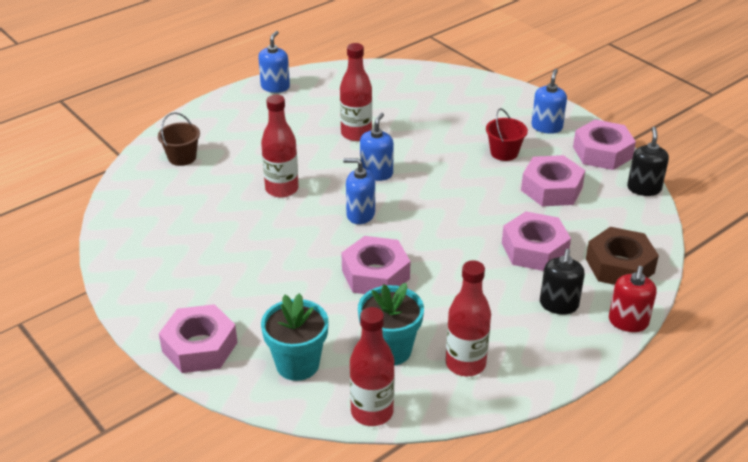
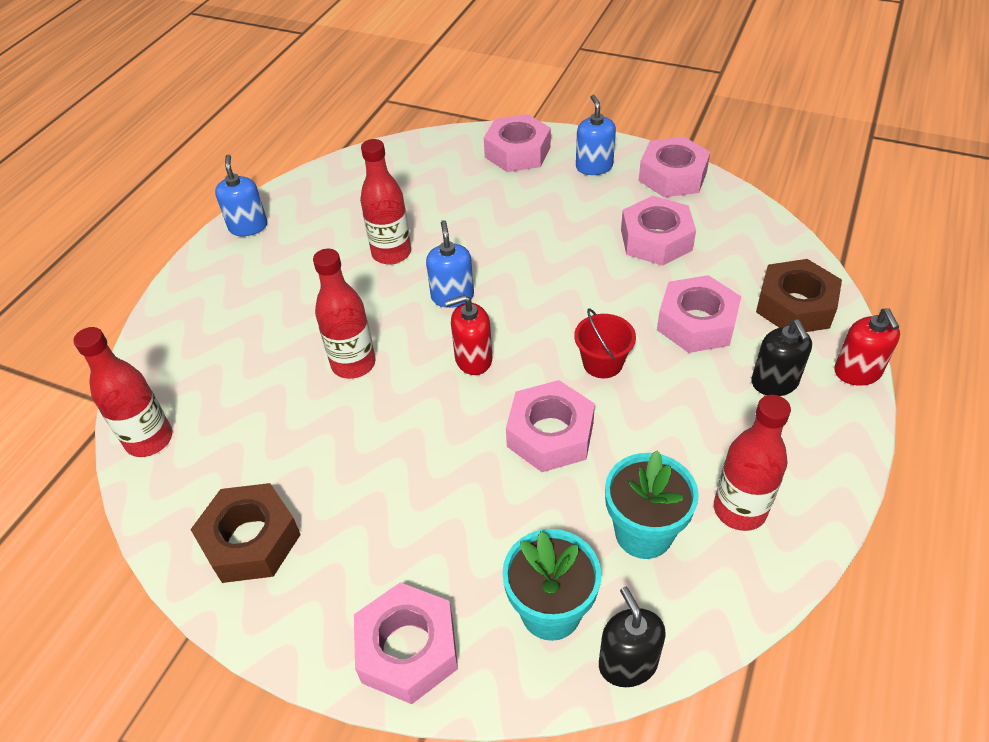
camera: 25 degrees left, 10 degrees up
(152, 258) = (251, 540): none -> brown nut
(182, 157) = (192, 371): brown bucket -> none
(360, 214) = (473, 359): blue soap dispenser -> red soap dispenser
(372, 412) = (688, 635): red bottle -> red bottle (149, 440)
(497, 99) = (517, 152): none -> pink nut
(504, 152) = (574, 214): red bucket -> red bucket (602, 363)
(644, 188) = (745, 203): black soap dispenser -> black soap dispenser (627, 663)

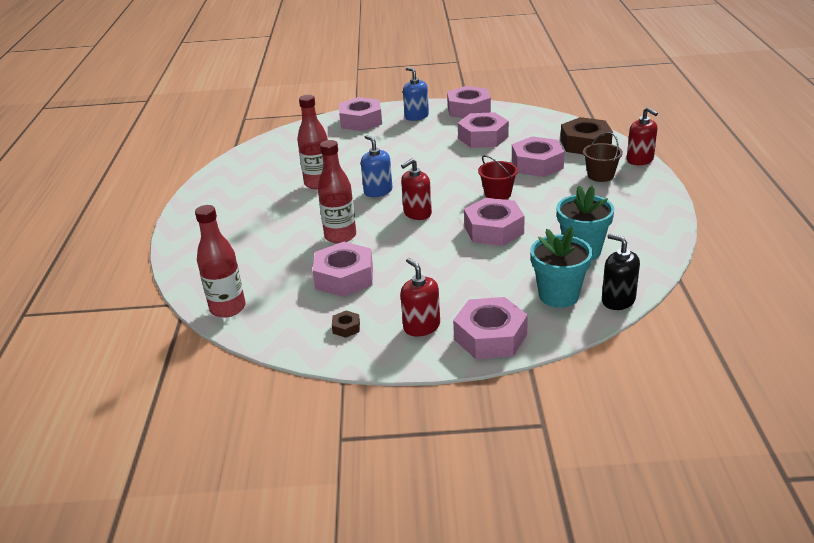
camera: 25 degrees left, 15 degrees down
(248, 227) = (201, 197): blue soap dispenser -> none
(251, 540) = (346, 328): brown nut -> brown nut, size x0.43
(309, 444) = (344, 277): none -> pink nut
(337, 584) = (421, 326): none -> red soap dispenser
(739, 510) = (625, 227): red bottle -> none
(774, 382) = (600, 175): black soap dispenser -> brown bucket

